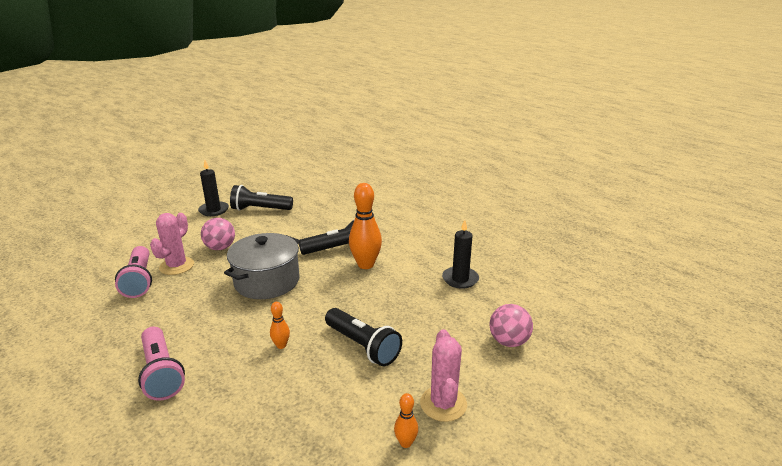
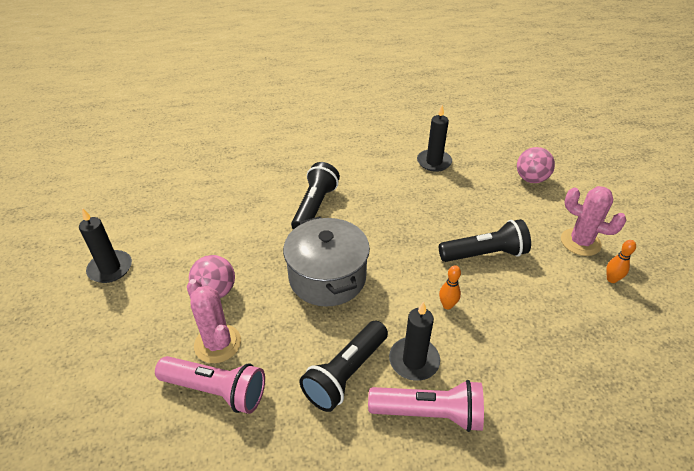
camera: 55 degrees left, 15 degrees up
(209, 348) = (414, 360): none -> black candle
(260, 209) = (161, 229): black flashlight -> black flashlight (345, 374)
(365, 265) = (362, 201): orange bowling pin -> none

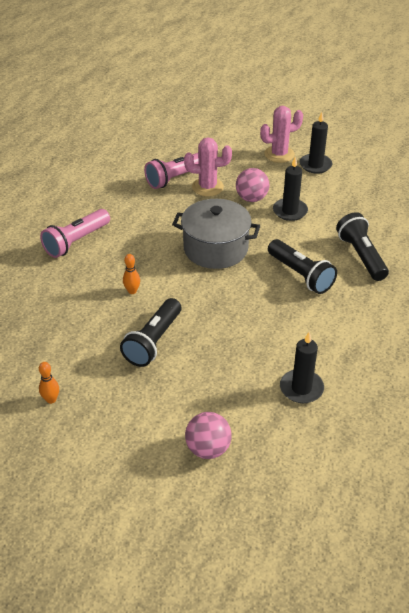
camera: 125 degrees right, 0 degrees up
(345, 374) = (134, 224): black flashlight -> black flashlight (361, 256)
(414, 360) = (112, 253): black candle -> black candle (290, 211)
(580, 242) = (101, 414): pink cactus -> pink cactus (279, 154)

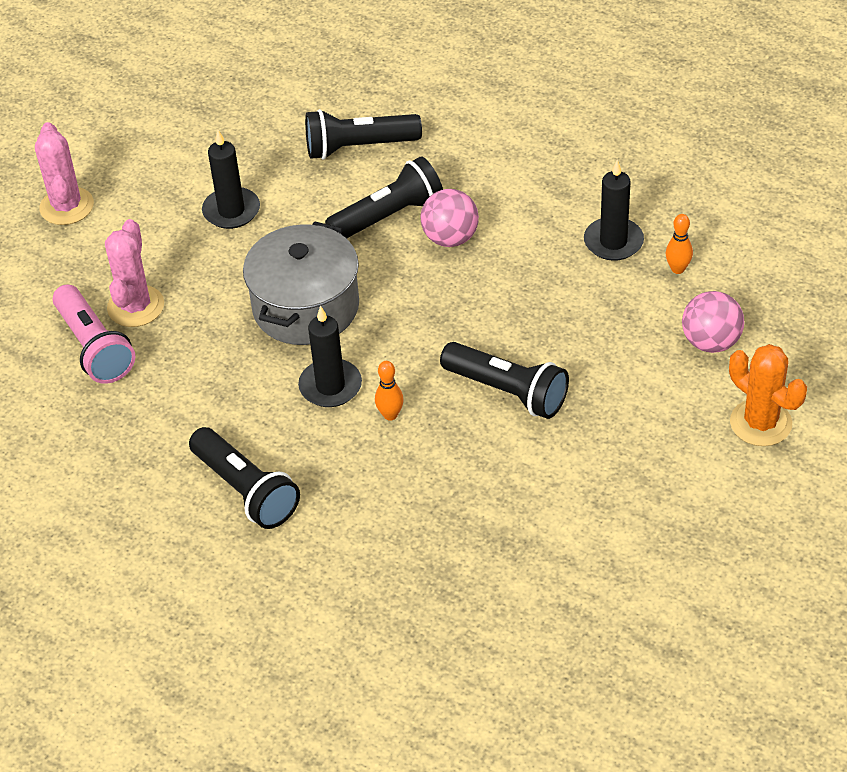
camera: 80 degrees left, 5 degrees up
(51, 399) = (614, 513): orange bowling pin -> orange bowling pin (677, 269)
(76, 241) = (246, 491): pink flashlight -> black flashlight
(130, 481) = (760, 423): none -> orange cactus
(251, 198) = (184, 253): pink ball -> pink ball (450, 238)
(315, 165) = (113, 166): black candle -> black candle (330, 386)

